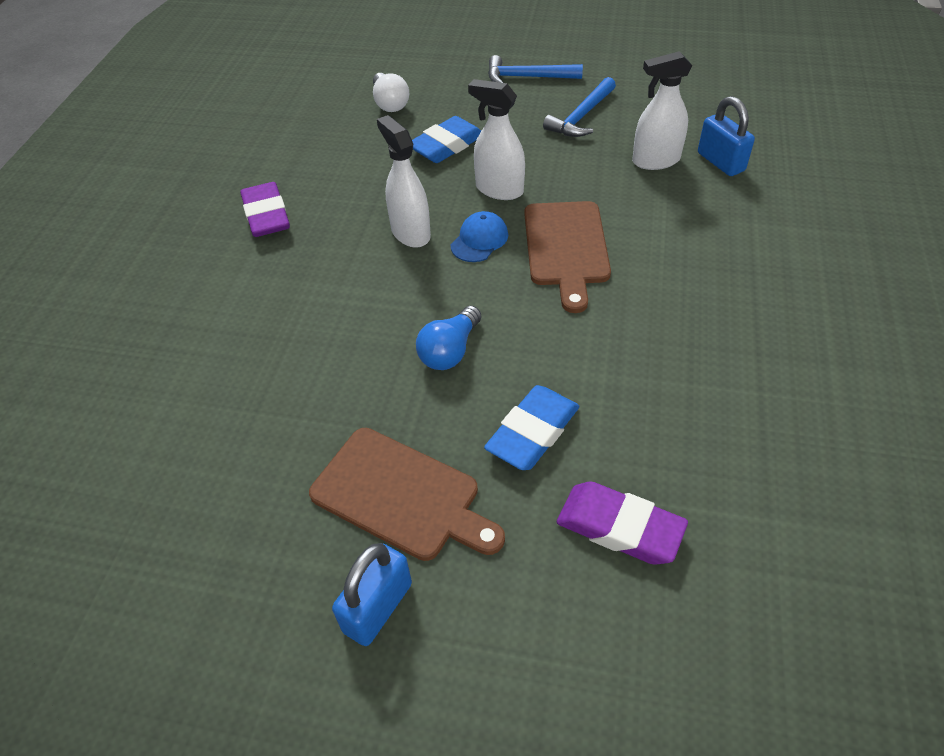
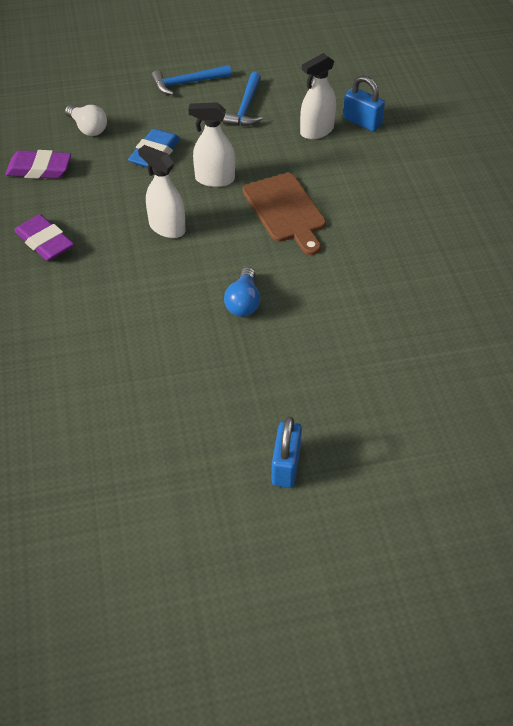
camera: 25 degrees left, 0 degrees up
(401, 496) = (263, 401): brown cutting board -> none
(479, 240) = (221, 220): blue cap -> none
(533, 432) = (326, 338): blue eraser -> none
(619, 527) = (406, 376): purple eraser -> purple eraser (39, 169)

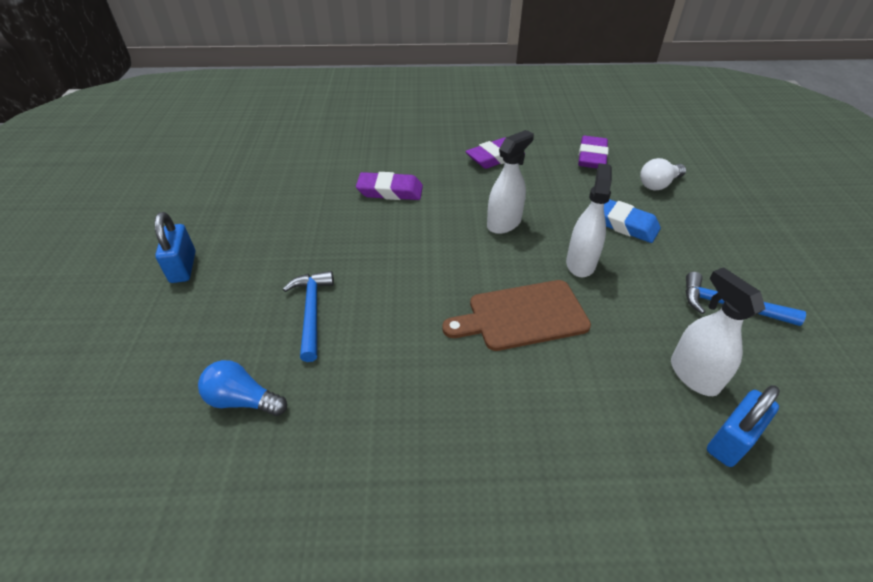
camera: 100 degrees right, 5 degrees down
(122, 321) = (390, 191): none -> purple eraser
(187, 83) = (767, 258): blue hammer -> blue hammer (312, 312)
(243, 302) = (386, 264): blue light bulb -> blue light bulb (243, 400)
(286, 466) = (183, 267): blue padlock -> blue padlock turned 60 degrees clockwise

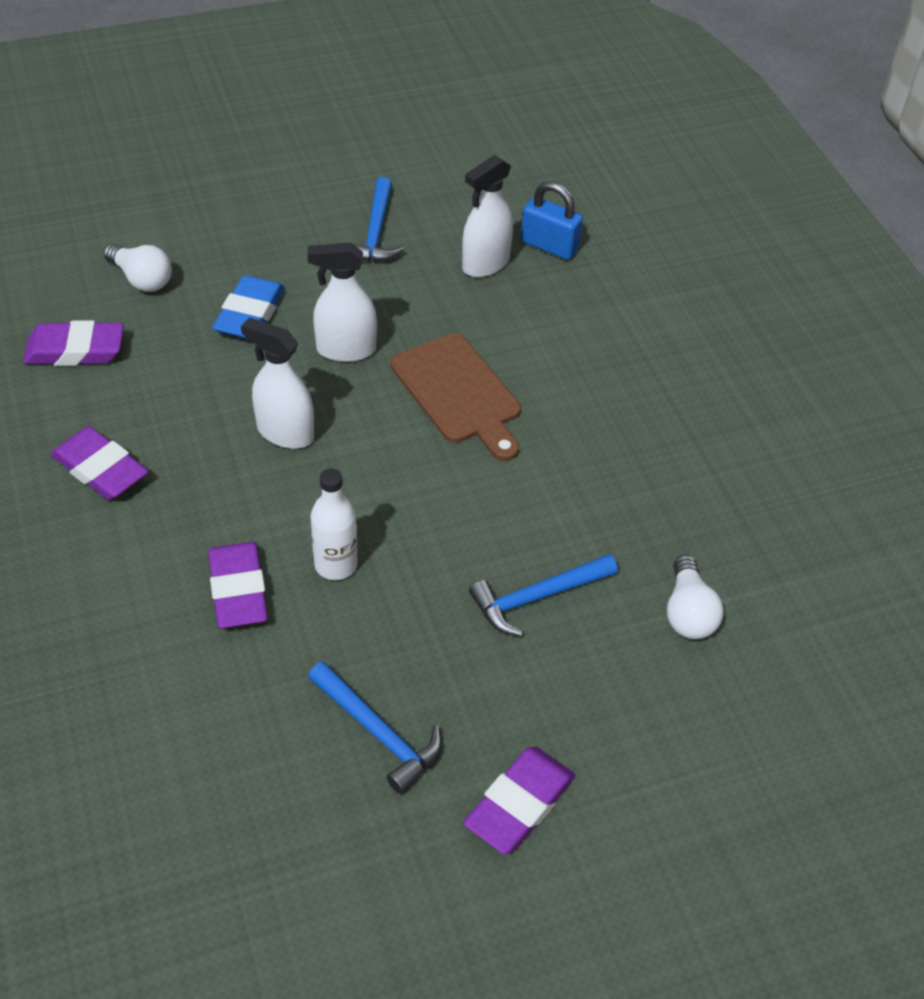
camera: 110 degrees left, 5 degrees up
(183, 267) = (519, 804): blue padlock -> purple eraser
(243, 400) = (688, 612): blue light bulb -> white light bulb
(268, 224) = (378, 733): none -> blue hammer
(388, 227) = (336, 564): none -> white bottle

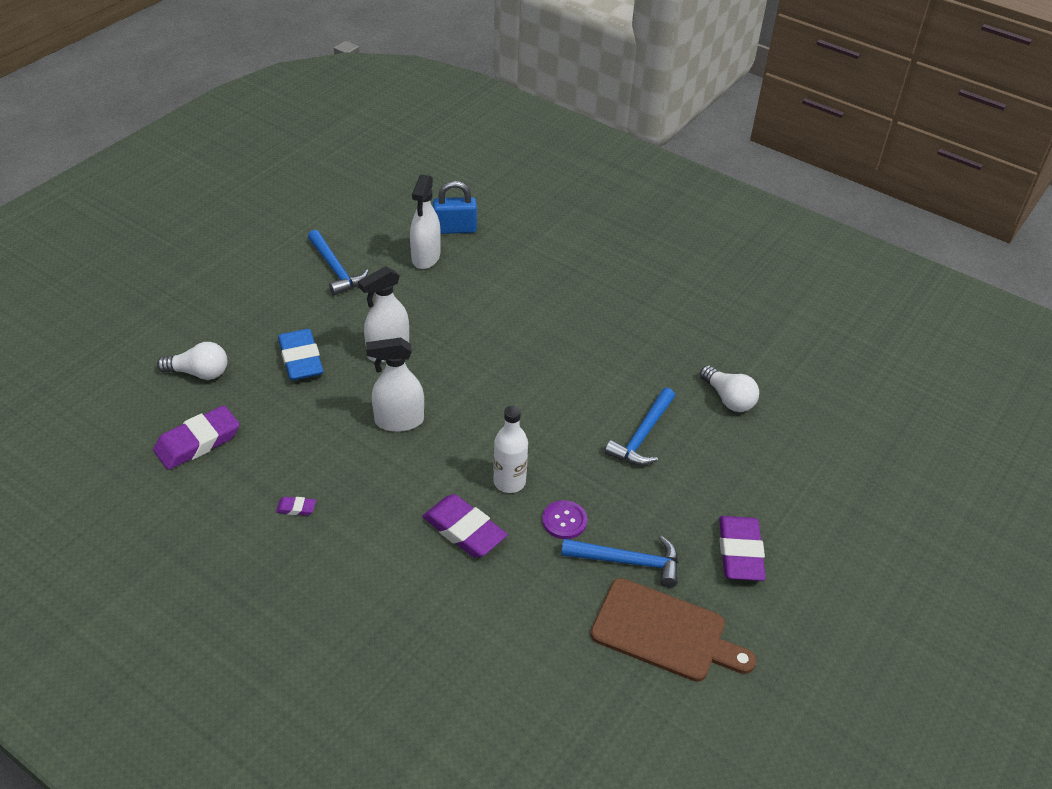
camera: 35 degrees left, 5 degrees down
(100, 469) = (296, 508): purple eraser -> purple eraser, size x0.45
(353, 643) = (564, 521): none -> purple button
(458, 393) = (484, 343): brown cutting board -> brown cutting board (664, 632)

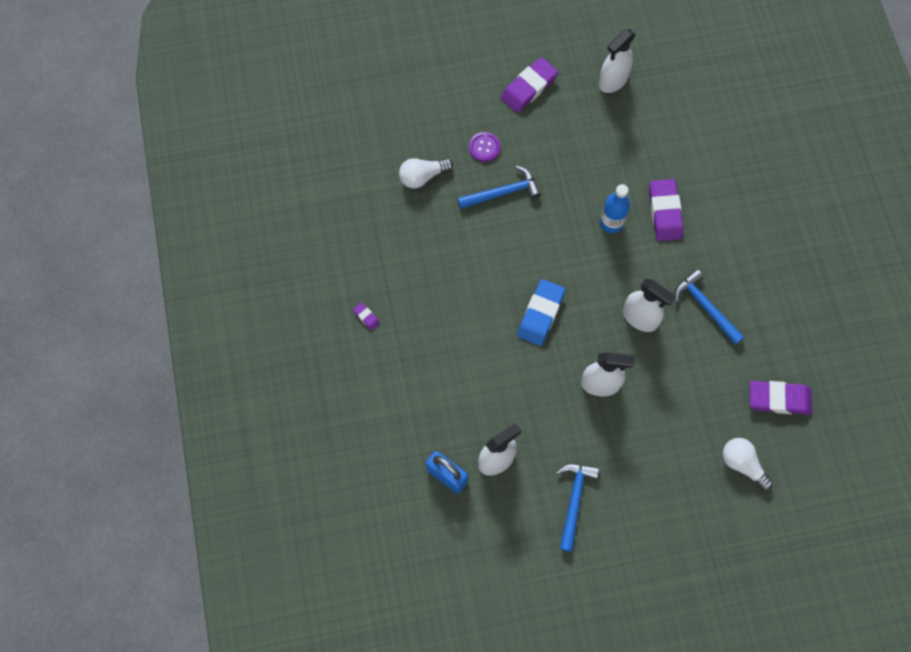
camera: 135 degrees left, 25 degrees up
(296, 508) = (750, 300): purple eraser -> purple eraser (366, 317)
(301, 359) = (665, 423): blue eraser -> blue eraser (540, 314)
(509, 482) = (611, 223): white bottle -> blue bottle
(564, 521) = (603, 175): purple button -> purple button (484, 147)
(628, 562) = (593, 127): blue hammer -> blue hammer (705, 307)
(664, 632) = (613, 80): brown cutting board -> white spray bottle
(728, 399) = (423, 176): white light bulb -> white light bulb turned 120 degrees counterclockwise

